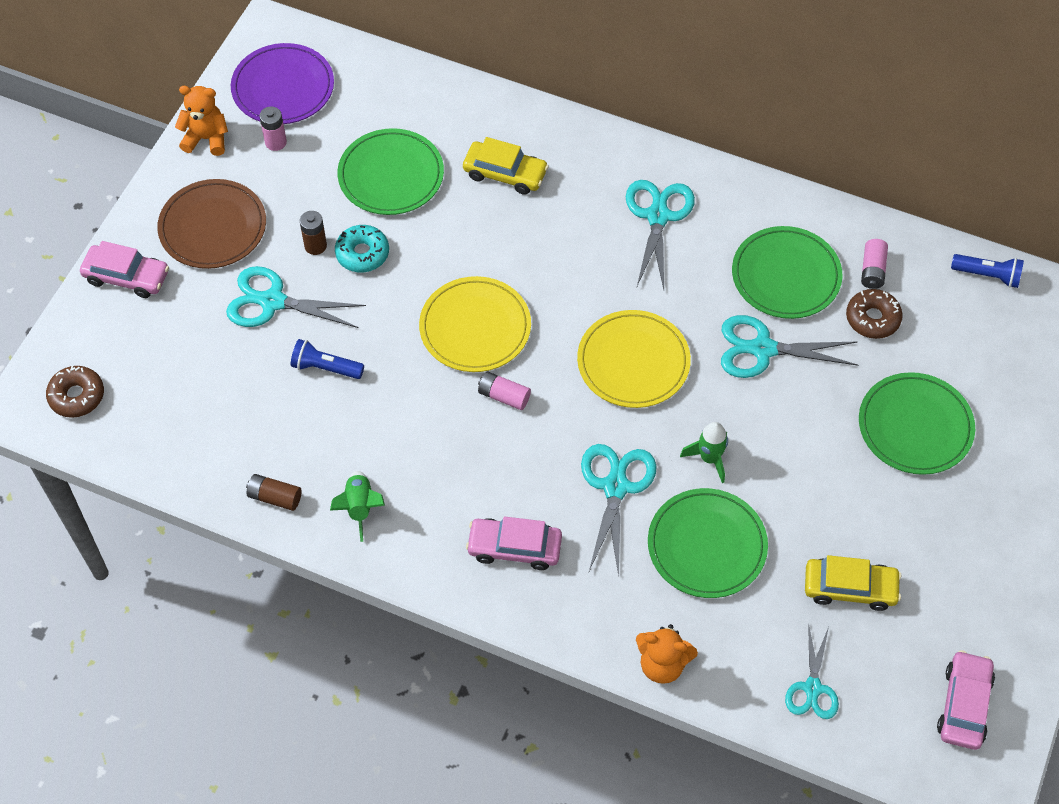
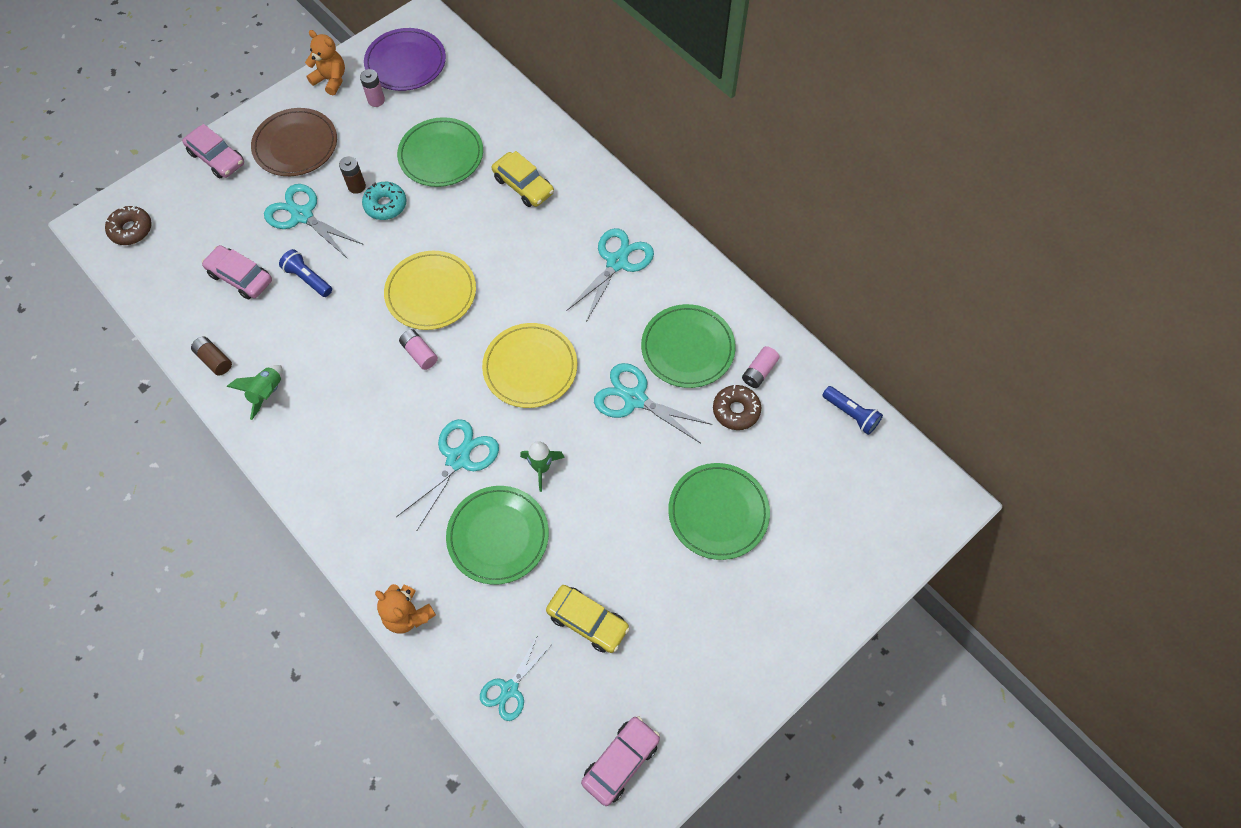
camera: 25 degrees right, 5 degrees up
(514, 548) = (356, 473): pink car -> pink car (240, 277)

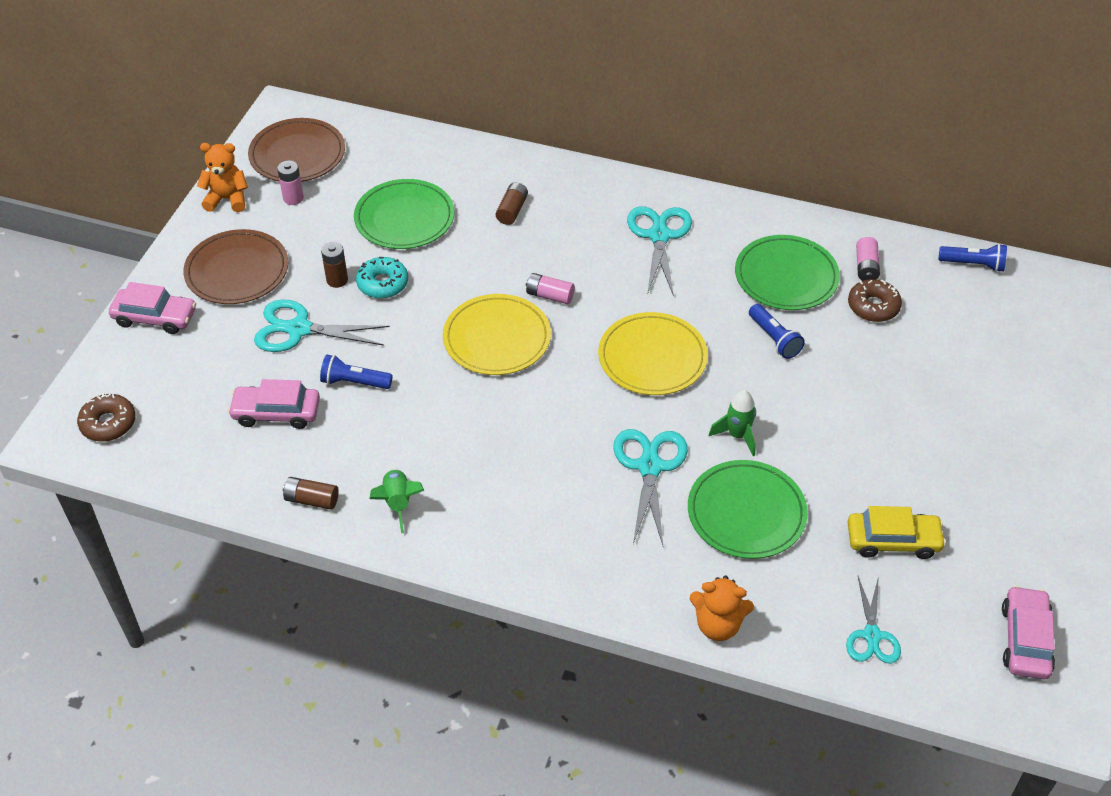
camera: 30 degrees left, 15 degrees down
(406, 63) = (297, 154): purple plate -> brown plate
(419, 353) = (531, 395): pink battery -> pink battery (549, 296)
(523, 185) = (512, 210): yellow car -> brown battery
(635, 399) = (774, 339): turquoise scissors -> blue flashlight
(718, 512) = (930, 394): green plate -> none

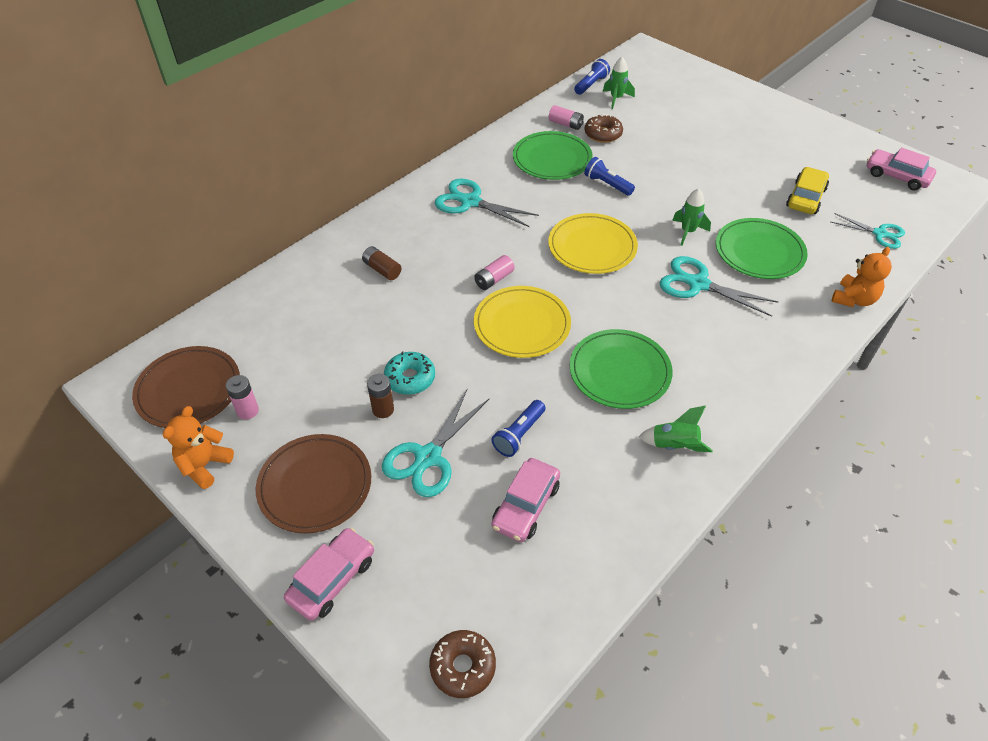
camera: 65 degrees left, 0 degrees up
(312, 500) = (646, 508): brown battery -> none
(404, 218) = (339, 339): green plate -> green plate (619, 372)
(774, 339) = (607, 184): blue flashlight -> blue flashlight turned 135 degrees counterclockwise
(962, 297) = (616, 98): none -> green rocket

